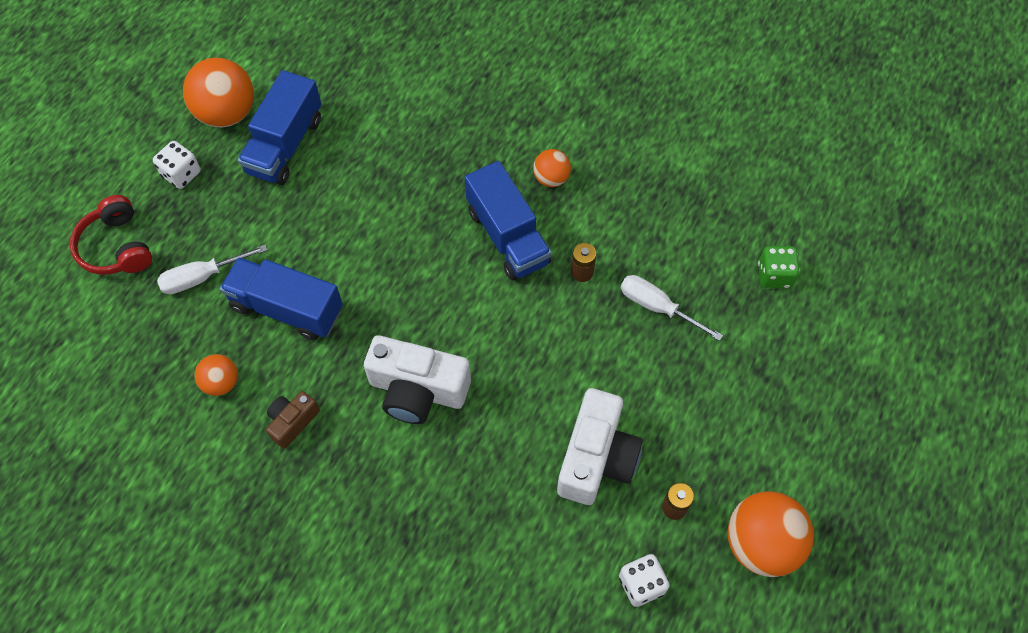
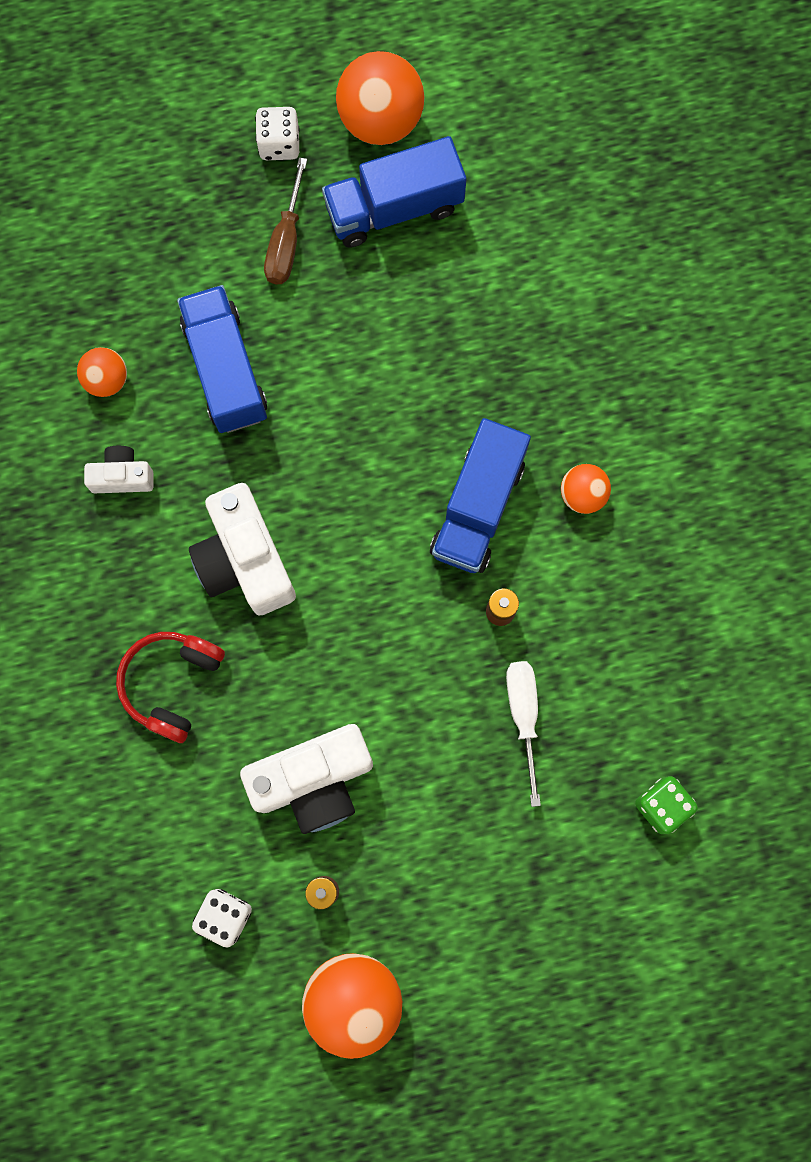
camera: 50 degrees right, 15 degrees up
(116, 247) = (156, 161): red headphones -> red headphones (172, 684)
(202, 277) = (192, 266): white screwdriver -> none
(243, 215) = (286, 241): none -> brown screwdriver
(292, 422) = (122, 476): brown camera -> white camera

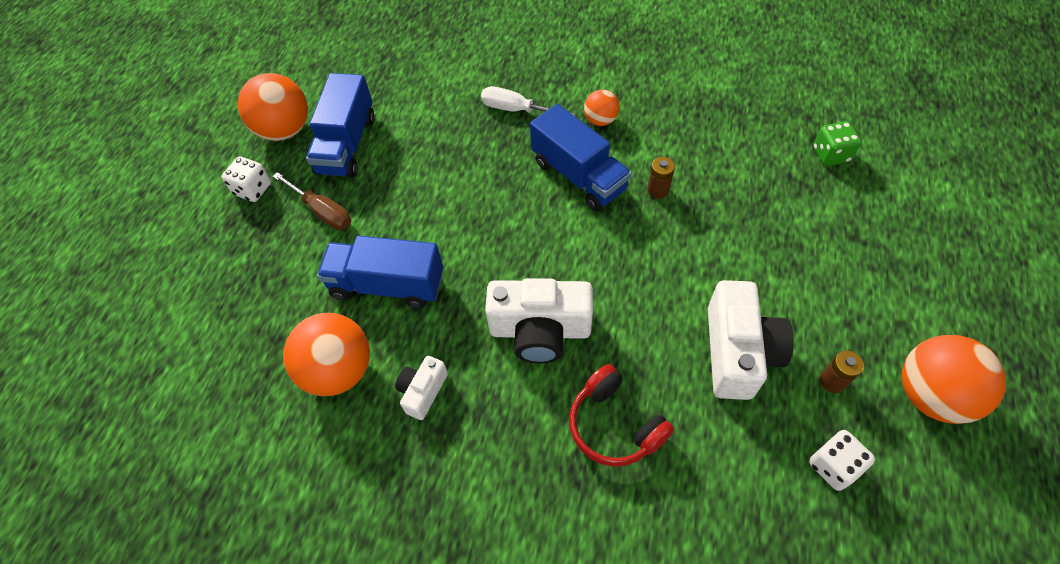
camera: 60 degrees left, 20 degrees down
(107, 380) = (339, 370): orange ball -> orange ball, size x1.85
(523, 716) = (739, 204): white screwdriver -> white screwdriver (516, 110)

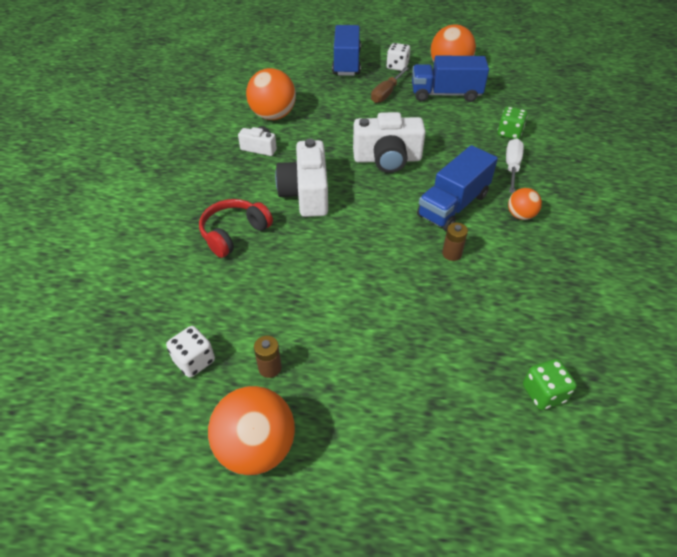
camera: 80 degrees right, 10 degrees down
(387, 285) = (334, 125): blue truck -> blue truck (346, 63)
(451, 98) = (509, 133): none -> green dice
(738, 352) = (294, 303): white camera -> white camera (387, 159)

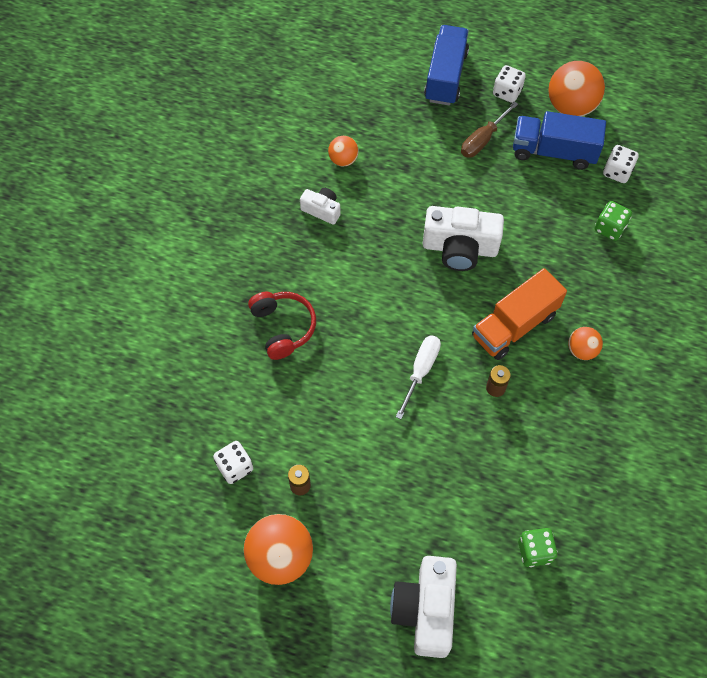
camera: 10 degrees right, 15 degrees up
(234, 233) = (283, 327): red headphones -> red headphones turned 105 degrees clockwise
(273, 116) = (343, 160): orange ball -> orange ball, size x0.54
(306, 194) = (363, 285): white camera -> white camera (425, 610)
(453, 205) = (514, 325): blue truck -> orange truck
(500, 100) = (617, 172): none -> white dice
(512, 167) = (595, 280): white screwdriver -> white screwdriver (420, 371)

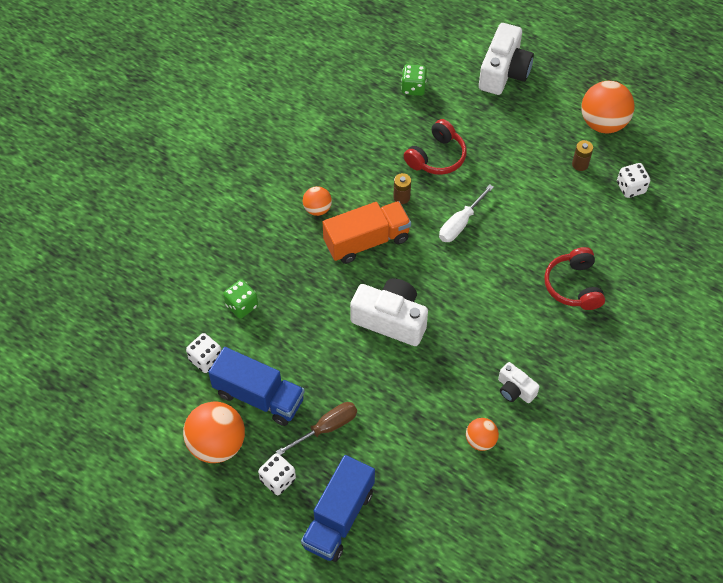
camera: 165 degrees left, 5 degrees down
(473, 452) = (437, 157): none -> red headphones

